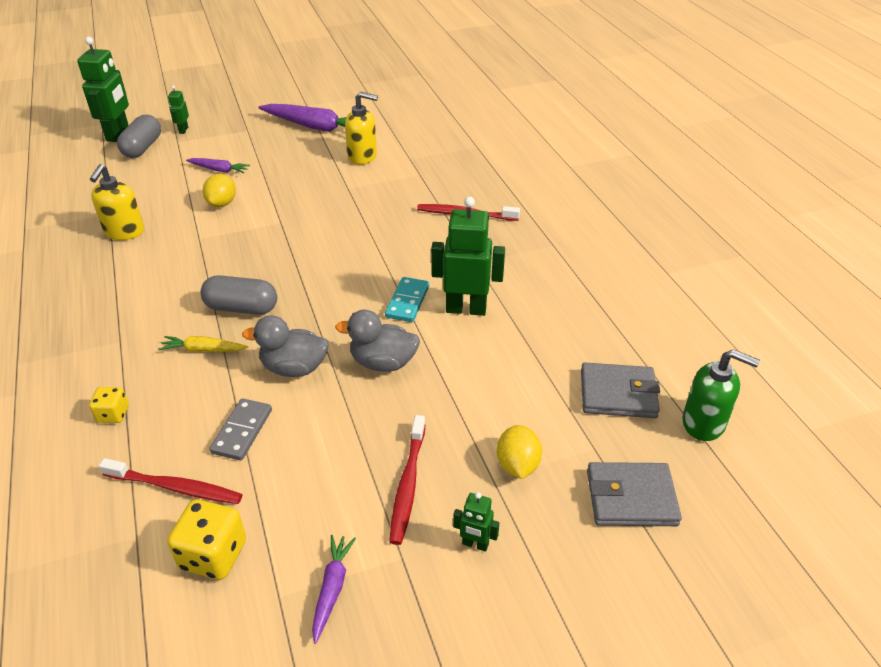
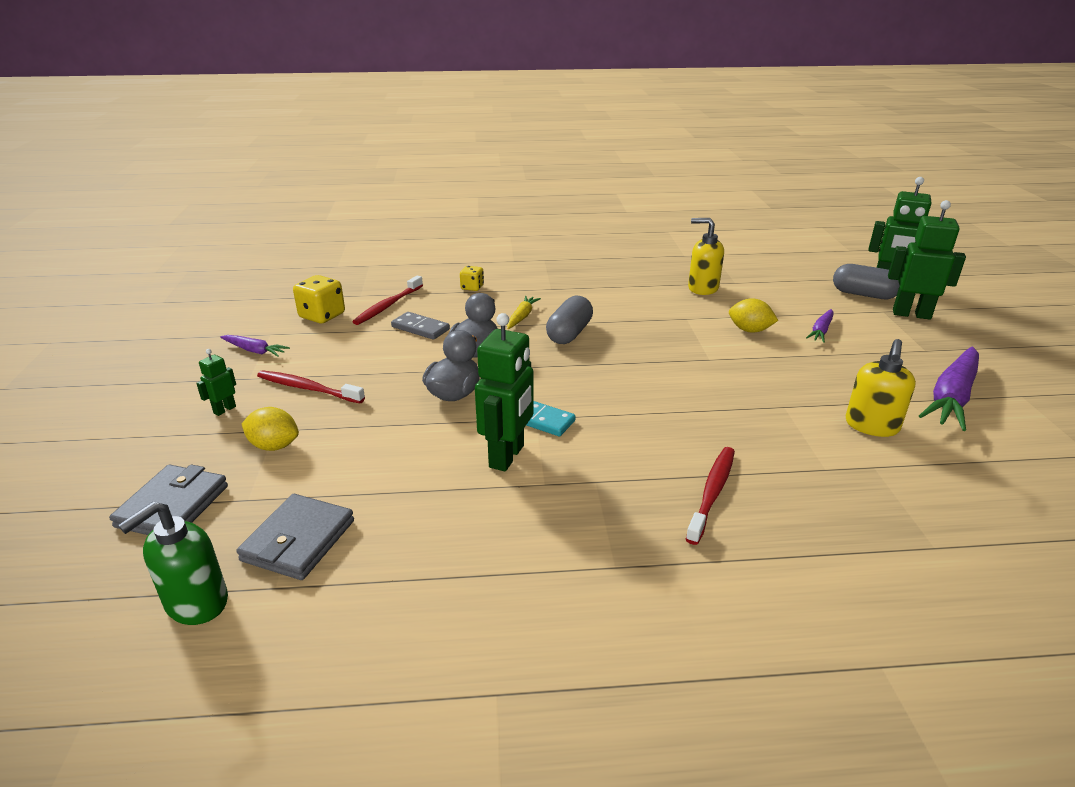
camera: 105 degrees right, 10 degrees down
(183, 130) = (911, 314): green robot -> green robot, size x2.07

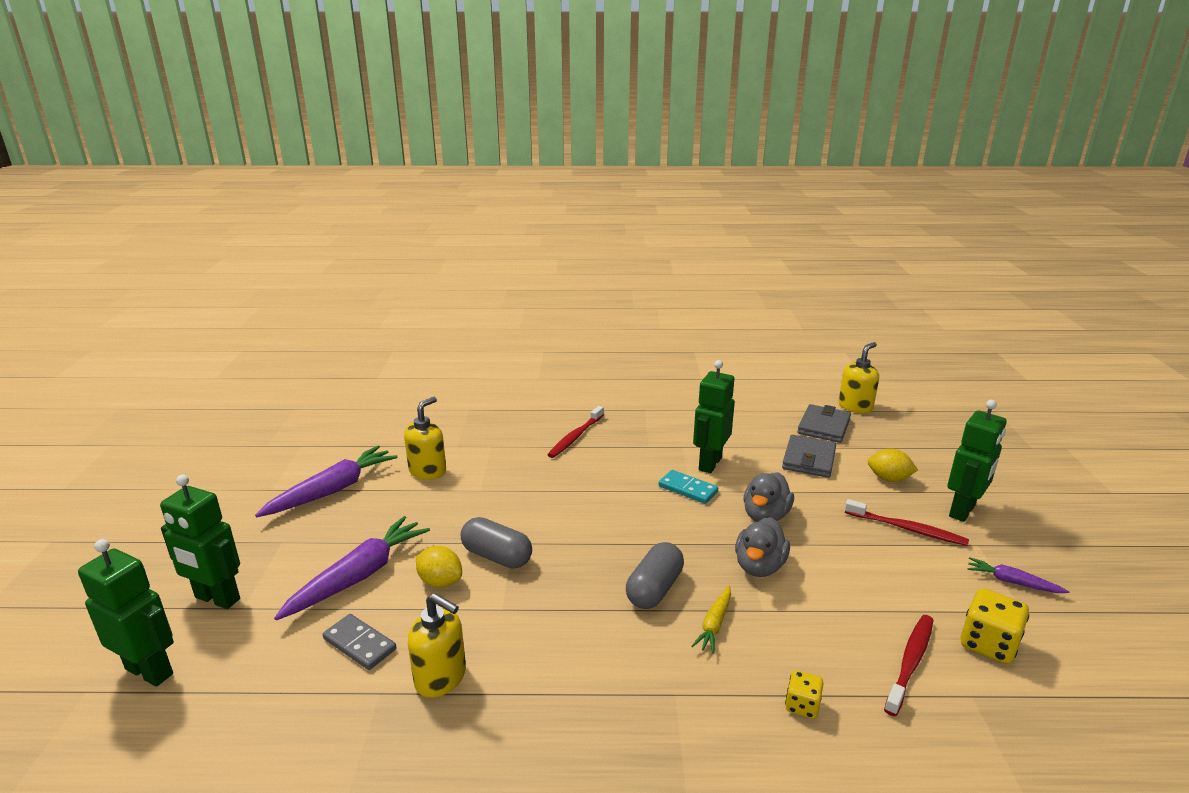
camera: 175 degrees left, 5 degrees down
(173, 506) = (919, 446): grey wallet -> grey wallet (809, 459)
(196, 603) = (855, 406): green soap dispenser -> yellow soap dispenser
(224, 410) = (962, 511): green robot -> green robot, size x2.07
(420, 328) = (840, 610): grey domino -> grey domino (360, 644)
(821, 331) = (359, 576): purple carrot -> purple carrot, size x1.94
(863, 294) = (224, 645): grey capsule -> grey capsule (497, 556)

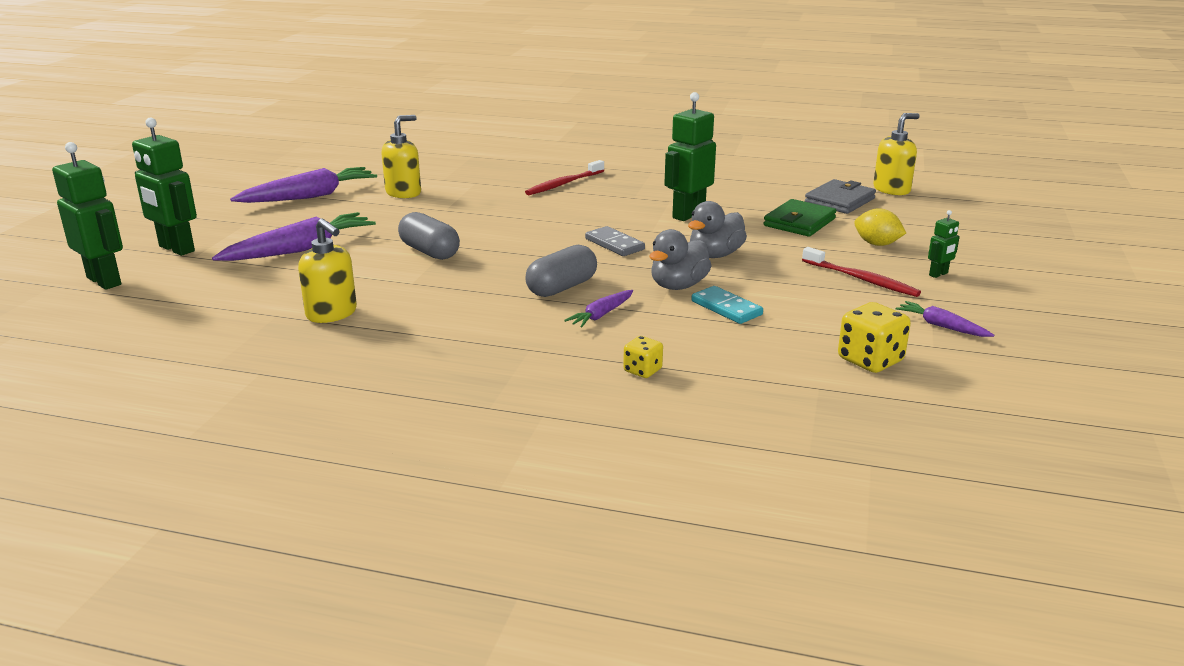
camera: 15 degrees right, 0 degrees up
(360, 644) = (277, 287): grey domino -> grey domino (614, 244)
(440, 582) = (368, 261): yellow lemon -> none
(688, 489) = (650, 229): turquoise domino -> turquoise domino (726, 308)
(714, 624) = (601, 315): yellow carrot -> purple carrot
(809, 459) = (799, 222): grey wallet -> green wallet
(910, 662) = (775, 361): red toothbrush -> none
(962, 511) = (938, 274): green robot -> green robot, size x0.48

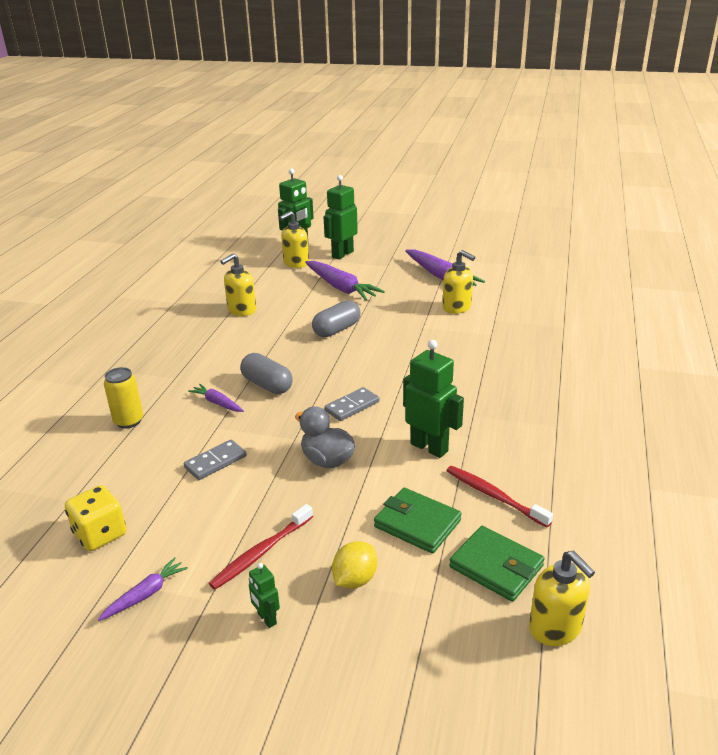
camera: 90 degrees right, 5 degrees up
(179, 280) = (296, 263): none -> yellow soap dispenser
(564, 184) = (500, 376): red toothbrush -> red toothbrush (494, 496)
(642, 370) = (128, 421): yellow dice -> yellow can
(678, 286) = (262, 438): grey duck -> none
(726, 308) = (215, 462): turquoise domino -> grey domino
(839, 201) = (496, 566): grey wallet -> green wallet

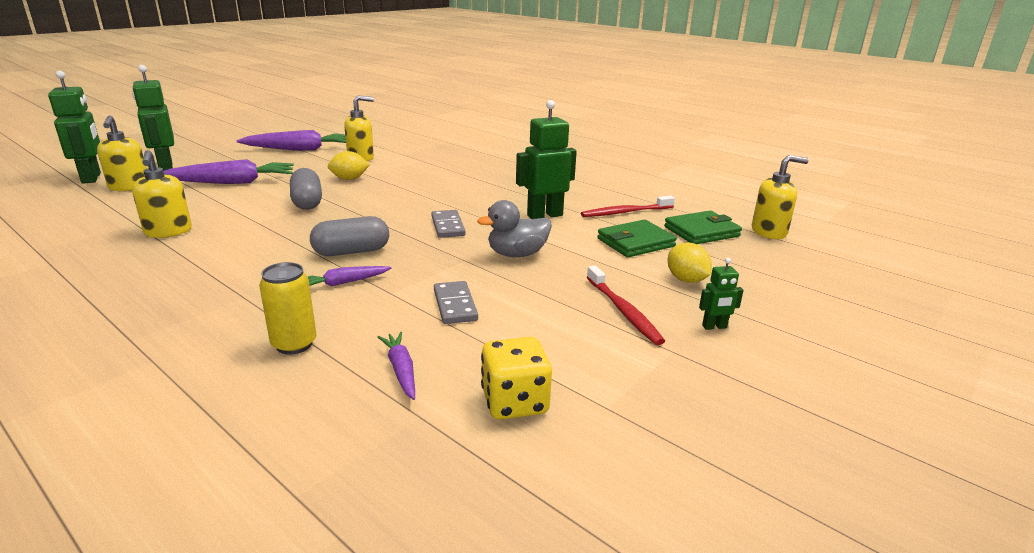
camera: 65 degrees left, 5 degrees down
(145, 594) = (645, 386): purple carrot -> purple carrot (401, 370)
(403, 324) = (349, 179): none -> yellow lemon

